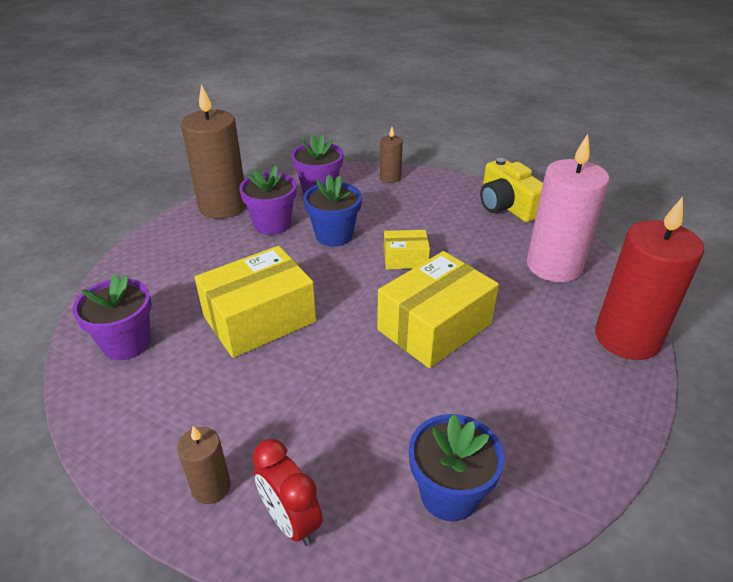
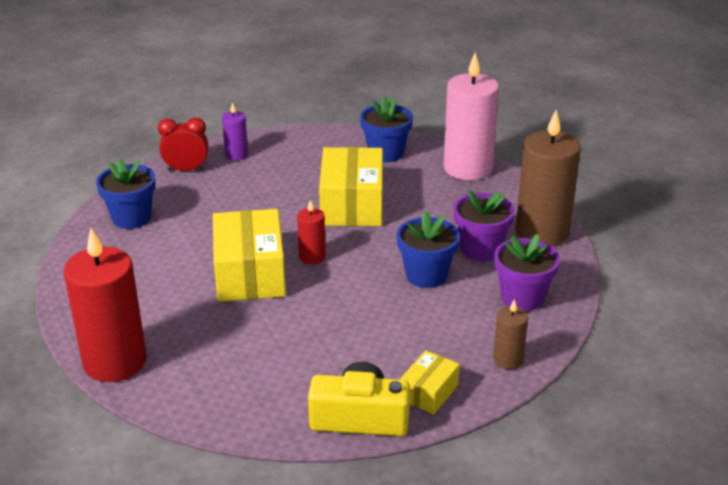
camera: 125 degrees right, 5 degrees down
(126, 343) = (386, 153): purple flower pot -> blue flower pot
(211, 487) = (236, 155): brown candle -> purple candle
(370, 302) = (312, 257): none -> red candle
(405, 259) = (346, 299): yellow box -> yellow box (429, 392)
(554, 266) = (233, 382): pink candle -> pink candle (468, 168)

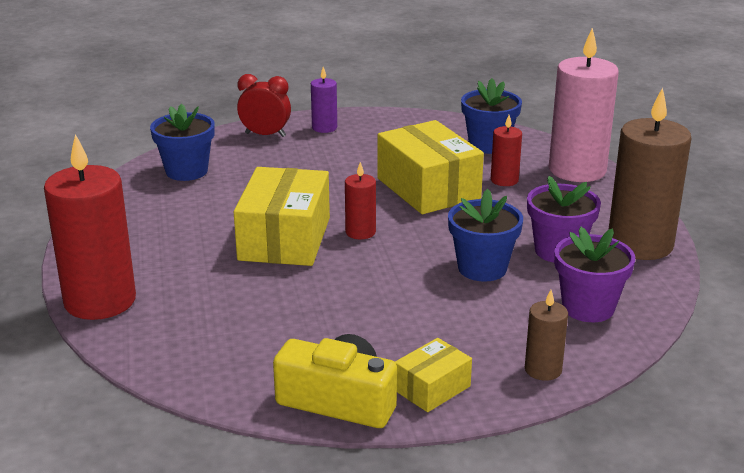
camera: 15 degrees right, 5 degrees down
(352, 204) = (428, 188): yellow box -> yellow box turned 45 degrees counterclockwise
(412, 187) = (504, 180): none -> red candle

